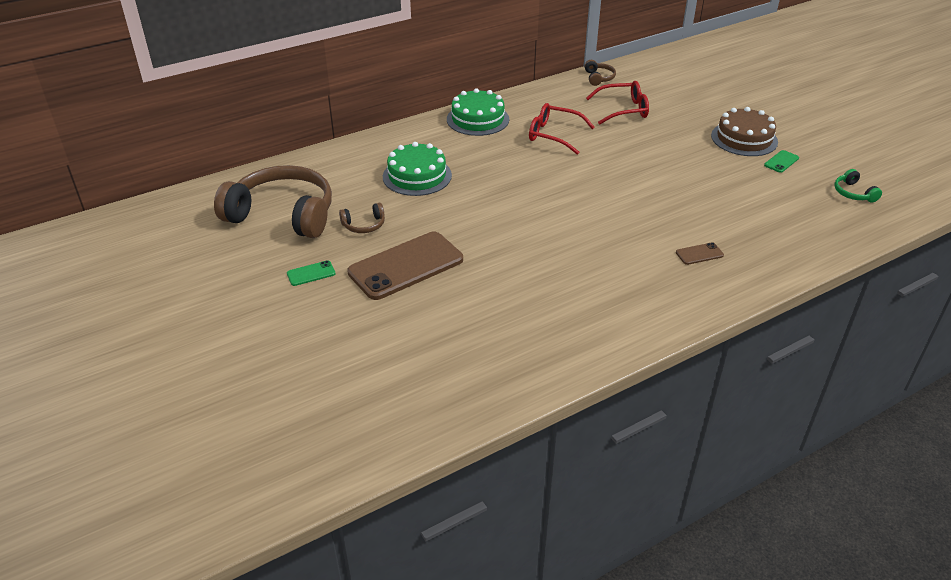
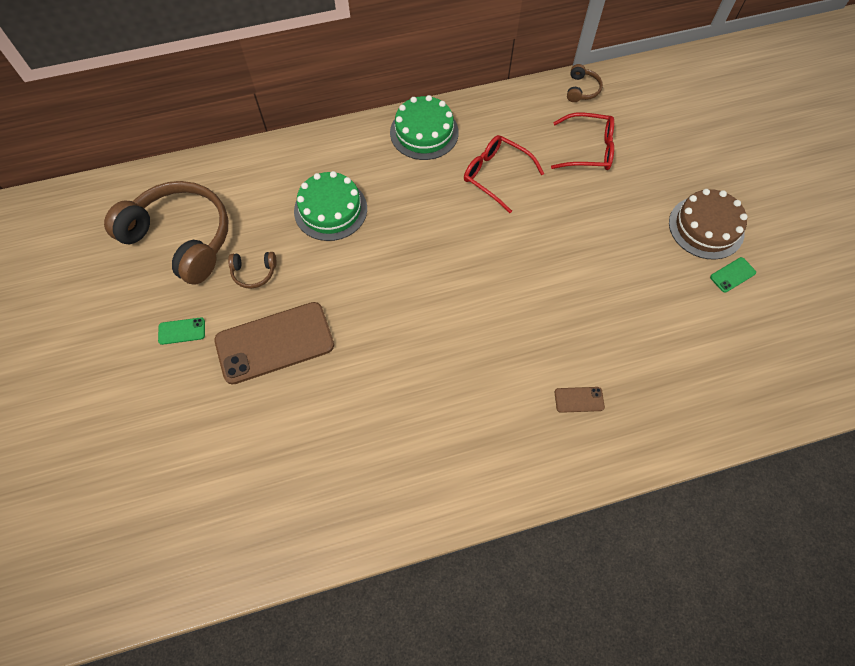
camera: 15 degrees right, 25 degrees up
(853, 193) = (793, 345): green headphones -> none

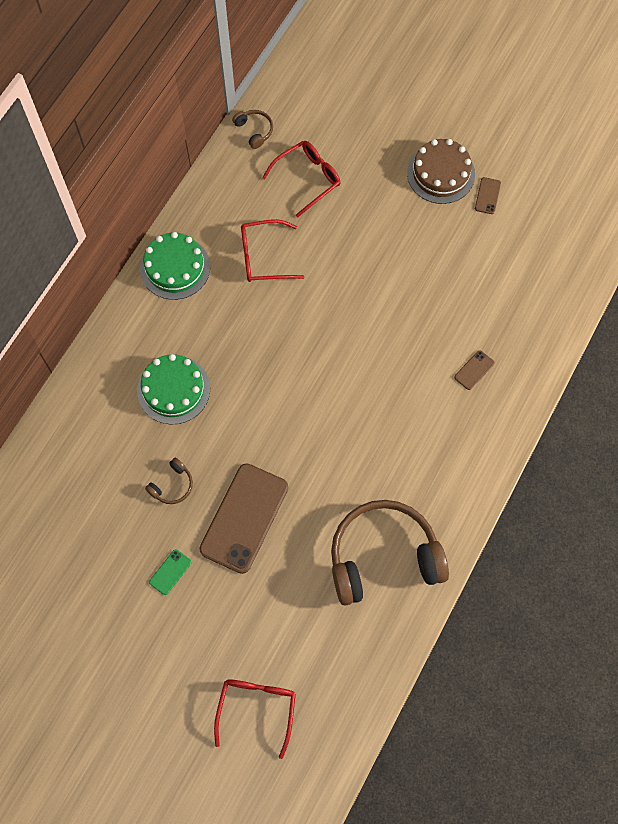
camera: 45 degrees left, 5 degrees up
(116, 496) = (257, 709): none -> red glasses
(181, 238) = (88, 512): brown headphones -> brown headphones (383, 557)
(732, 275) = (487, 196): green phone -> brown phone

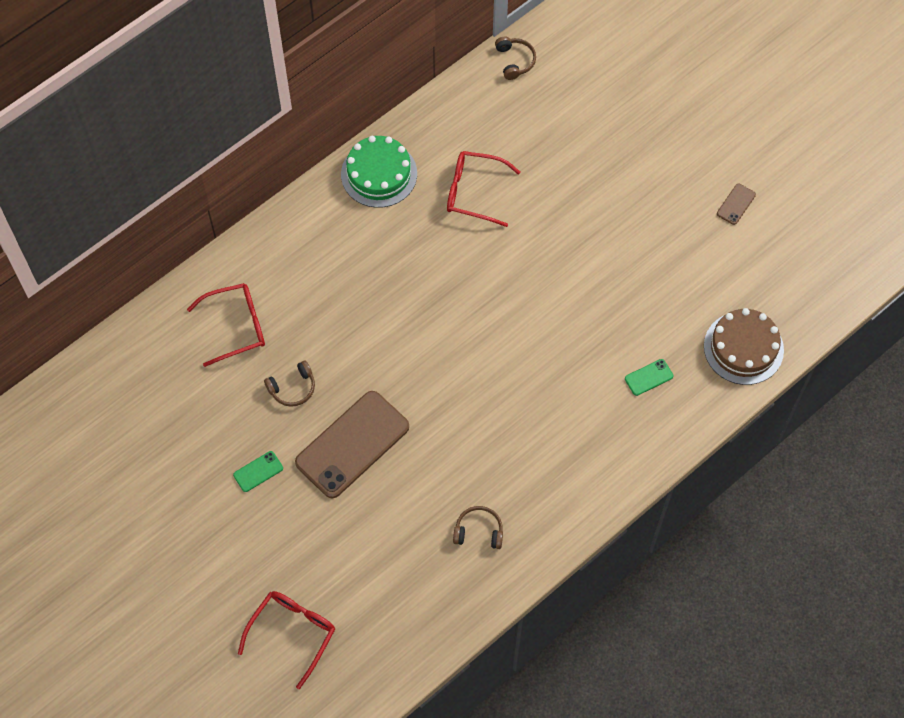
camera: 20 degrees right, 5 degrees down
(173, 389) = (330, 295): green cake -> none
(308, 179) = (551, 127): red glasses -> red glasses (236, 326)
(383, 557) = (478, 531): brown headphones -> brown headphones, size x0.41
(440, 173) = (694, 166): brown cake -> brown cake (743, 348)
(474, 370) = (649, 377): brown phone -> green phone

